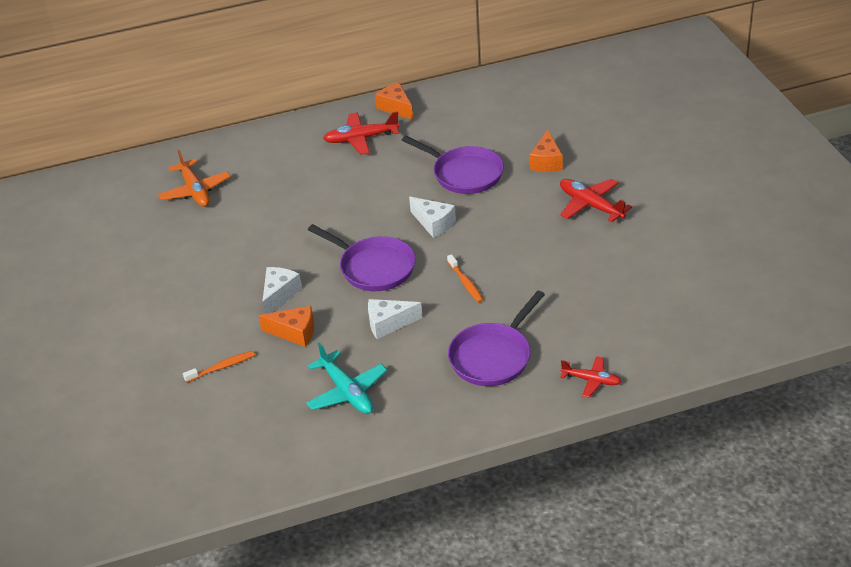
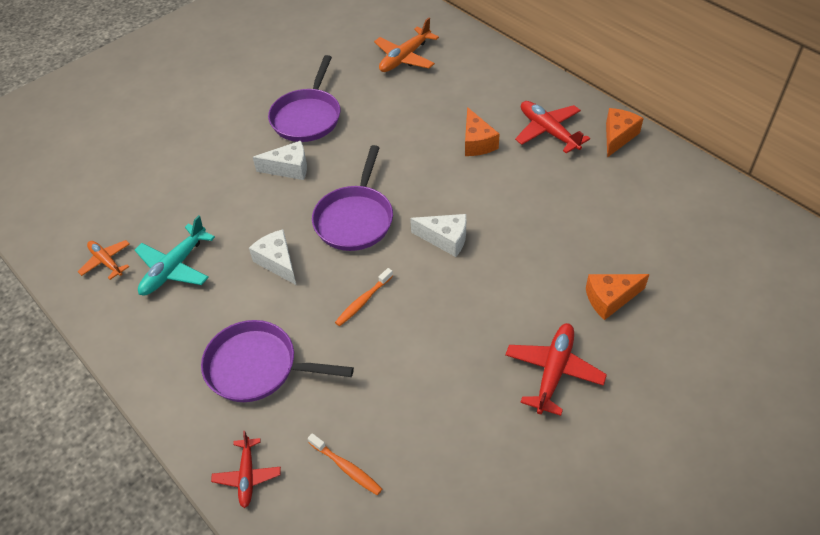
camera: 65 degrees right, 10 degrees up
(222, 367) = (183, 171): orange toothbrush -> orange toothbrush (346, 468)
(294, 332) = (242, 199): orange cheese -> orange cheese (477, 142)
(304, 439) = (106, 261): none -> orange plane
(434, 223) = (445, 239): white cheese -> white cheese turned 90 degrees counterclockwise
(464, 174) = (541, 233): purple pan -> purple pan (307, 117)

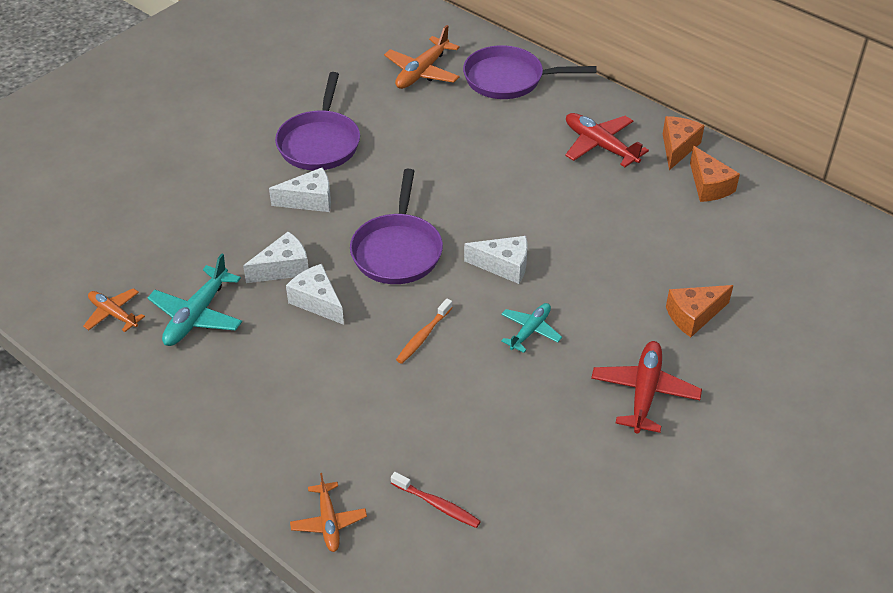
camera: 10 degrees left, 5 degrees down
(247, 476) = (328, 522): red plane -> orange plane
(255, 229) = (283, 268): none -> white cheese
(258, 367) = (317, 412): purple pan -> purple pan (509, 79)
(346, 468) = (437, 505): orange toothbrush -> red toothbrush
(458, 303) = (530, 331): none -> turquoise plane
(477, 142) = (521, 161): orange cheese -> orange cheese (709, 186)

